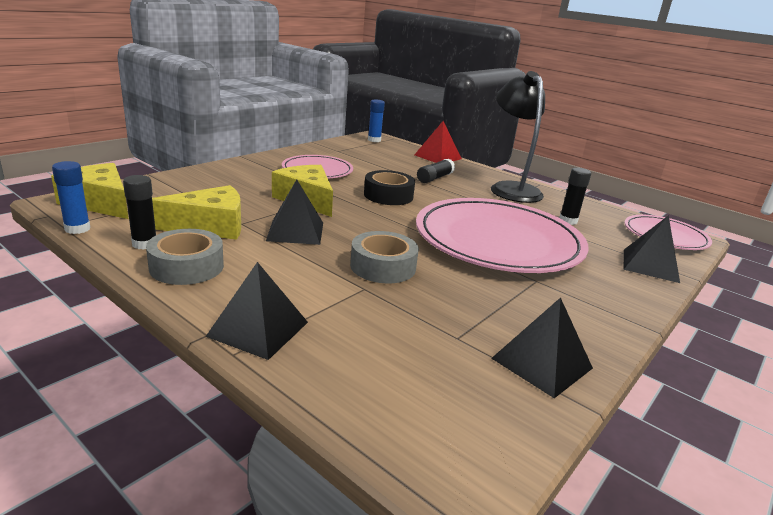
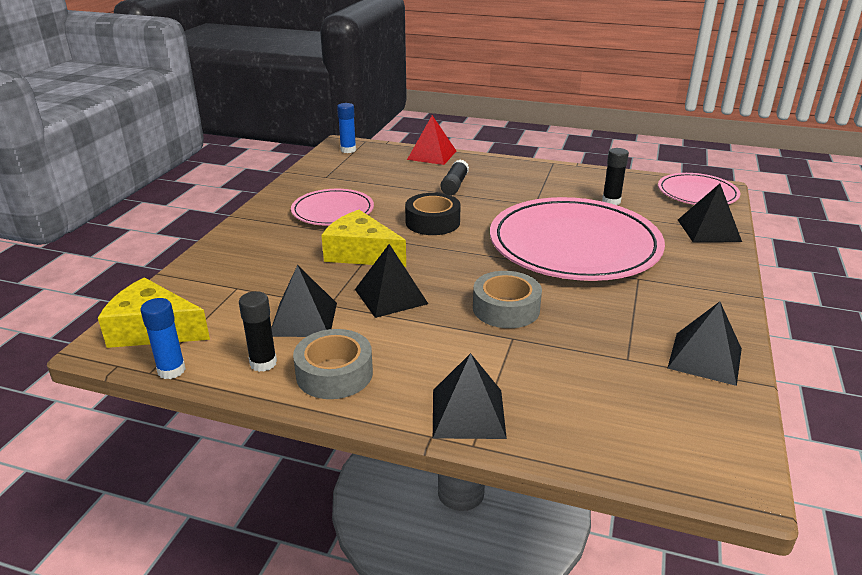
camera: 20 degrees left, 5 degrees up
(210, 226) = (303, 319): yellow cheese -> black pyramid
(511, 189) = (533, 177): black lamp -> none

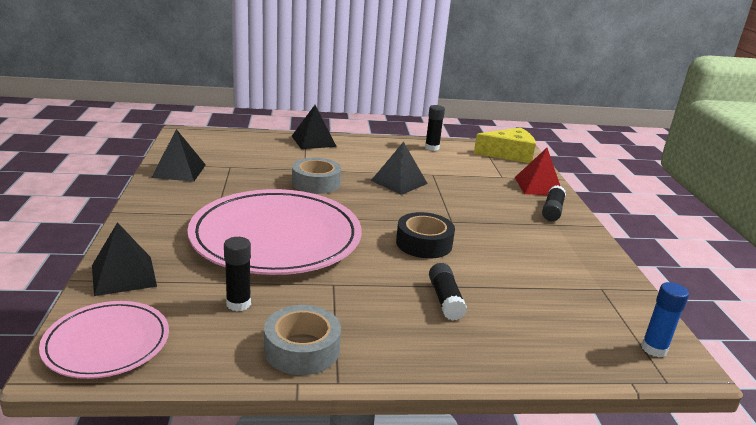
camera: 155 degrees right, 5 degrees down
(171, 370) = (470, 142): blue glue stick -> none
(254, 235) = (552, 210): none -> black glue stick
(303, 319) = (437, 166): black pyramid -> none
(333, 211) = (527, 242): pink plate -> none
(334, 373) = (391, 147): grey tape -> grey tape (302, 349)
(361, 253) = (452, 207): yellow cheese -> none
(432, 155) = (532, 362): red pyramid -> red pyramid (538, 186)

